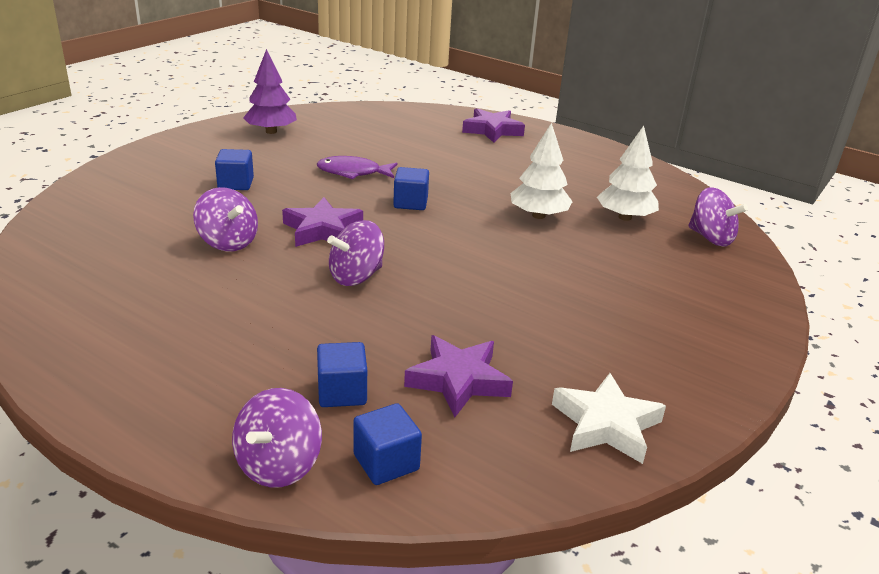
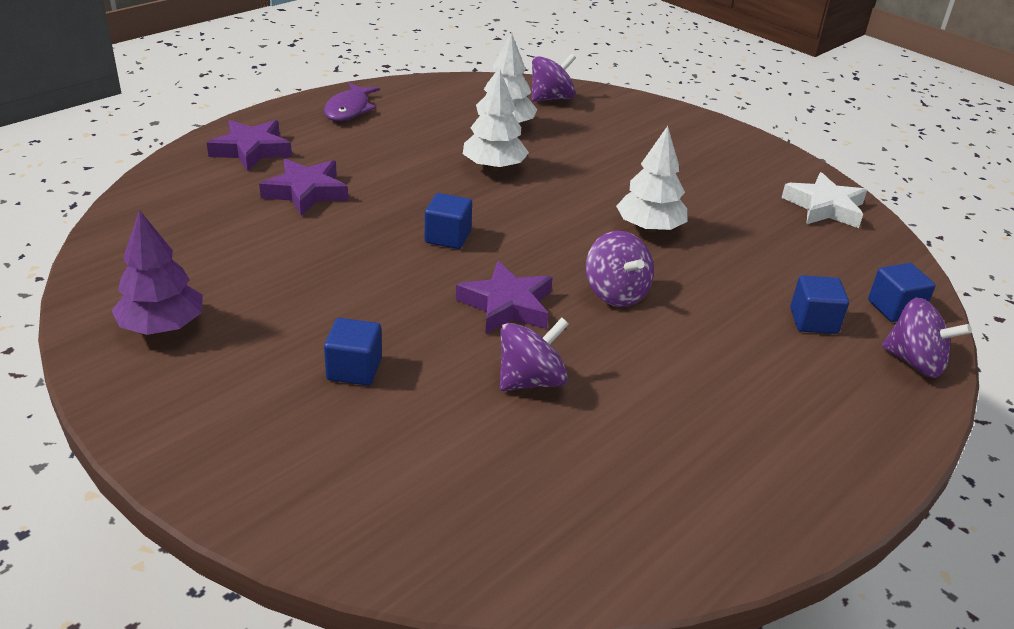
camera: 80 degrees left, 5 degrees up
(353, 172) = (348, 267): purple fish -> purple fish (349, 110)
(458, 380) = (785, 260): purple star -> purple star (306, 192)
(478, 294) = (649, 228): none -> white tree

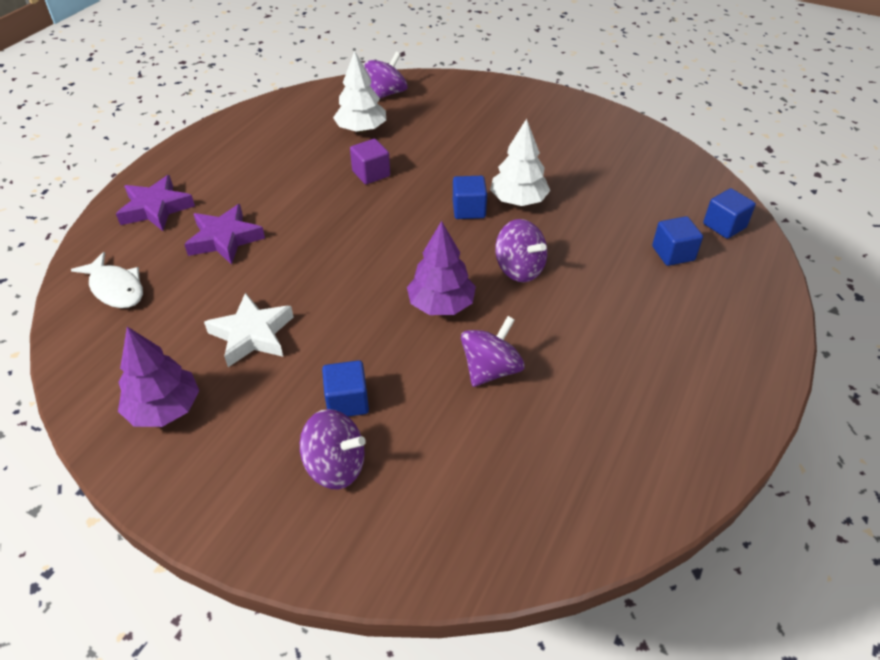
camera: 15 degrees left, 10 degrees up
(173, 210) = (116, 288): none -> white fish
(349, 110) = (222, 145): purple fish -> none
(448, 237) = (364, 252): blue cube -> blue cube (469, 210)
(494, 167) = (371, 173): white tree -> purple cube
(507, 305) = (441, 305): purple star -> purple tree
(825, 207) = (639, 147): white star -> white star (252, 335)
(914, 362) = (756, 269): purple spinning top -> purple spinning top (335, 466)

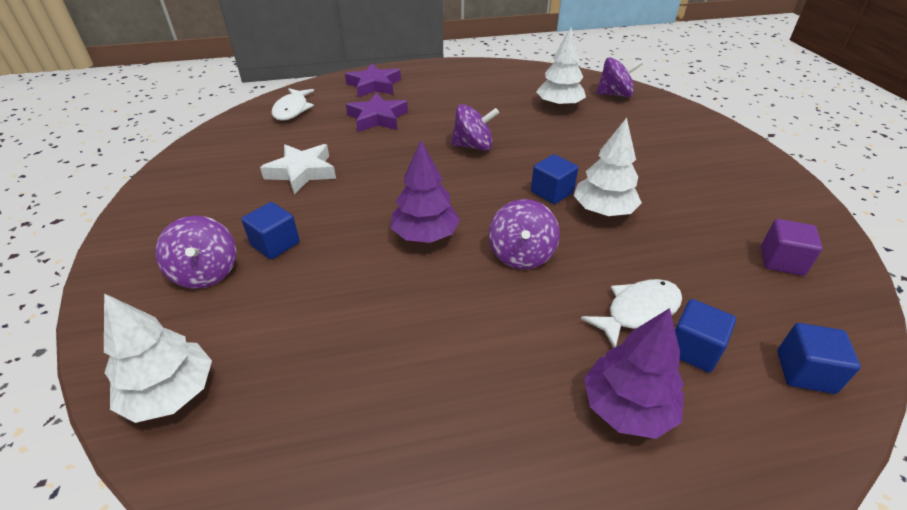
camera: 50 degrees right, 5 degrees down
(164, 409) = (206, 176): purple tree -> purple tree (627, 408)
(371, 173) = (520, 132): purple cube -> purple cube (781, 261)
(471, 541) = (171, 393): none -> white tree
(490, 369) = (381, 301): purple spinning top -> purple spinning top (473, 146)
(624, 253) = (638, 311): none -> white fish

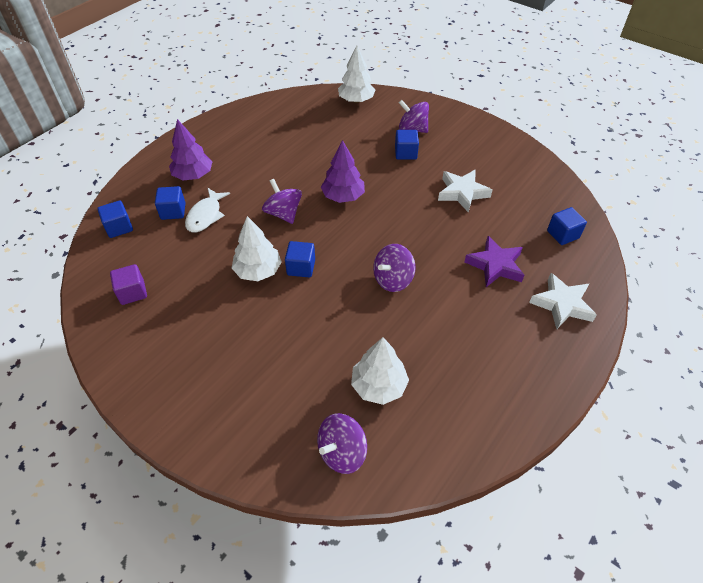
camera: 140 degrees right, 10 degrees up
(292, 110) = (562, 234): white fish -> blue cube
(374, 85) = (562, 304): purple star -> white star

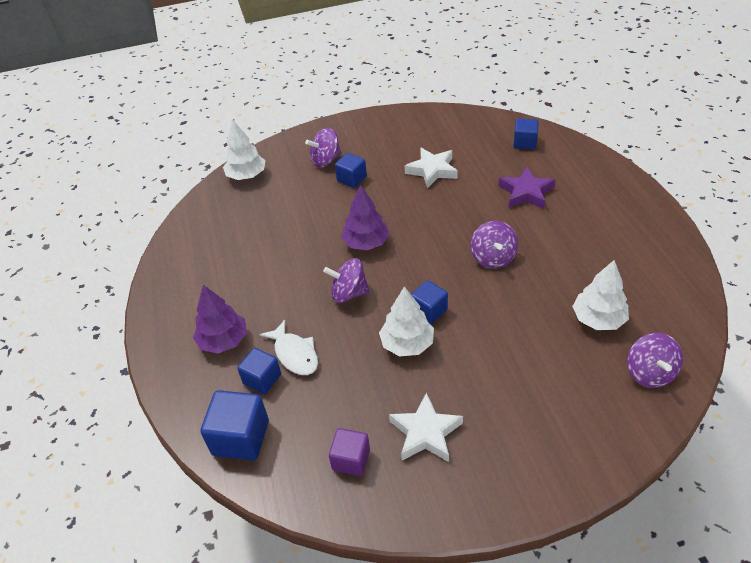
camera: 50 degrees left, 5 degrees down
(119, 227) = (240, 438): blue cube -> blue cube, size x1.56
(562, 304) = (591, 179): white star -> white star (425, 433)

